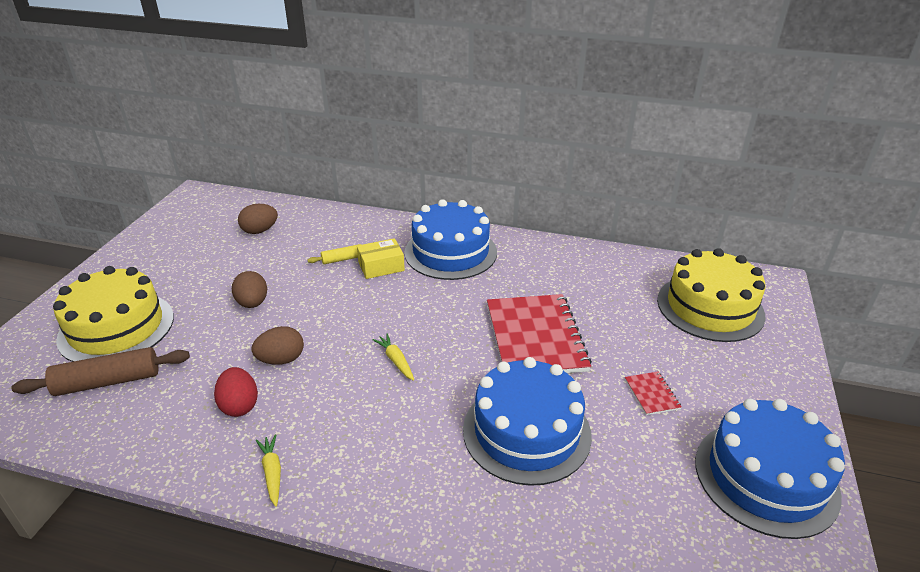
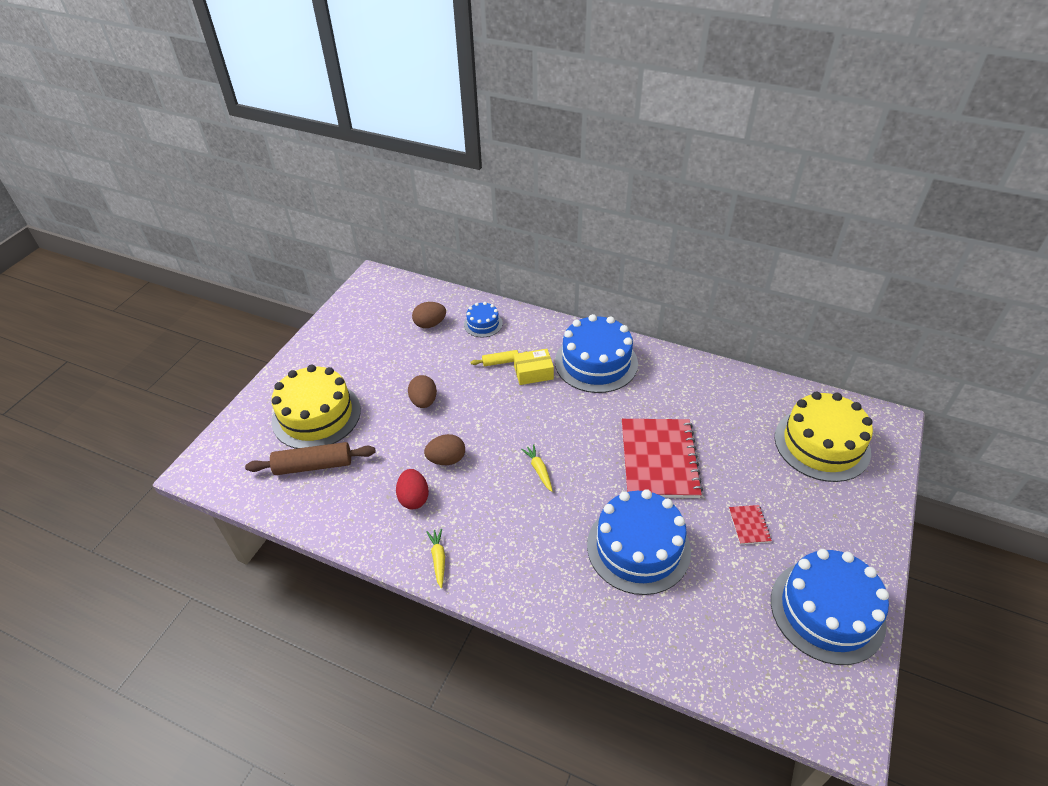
camera: 10 degrees right, 10 degrees up
(320, 226) = (483, 324): none -> blue cake

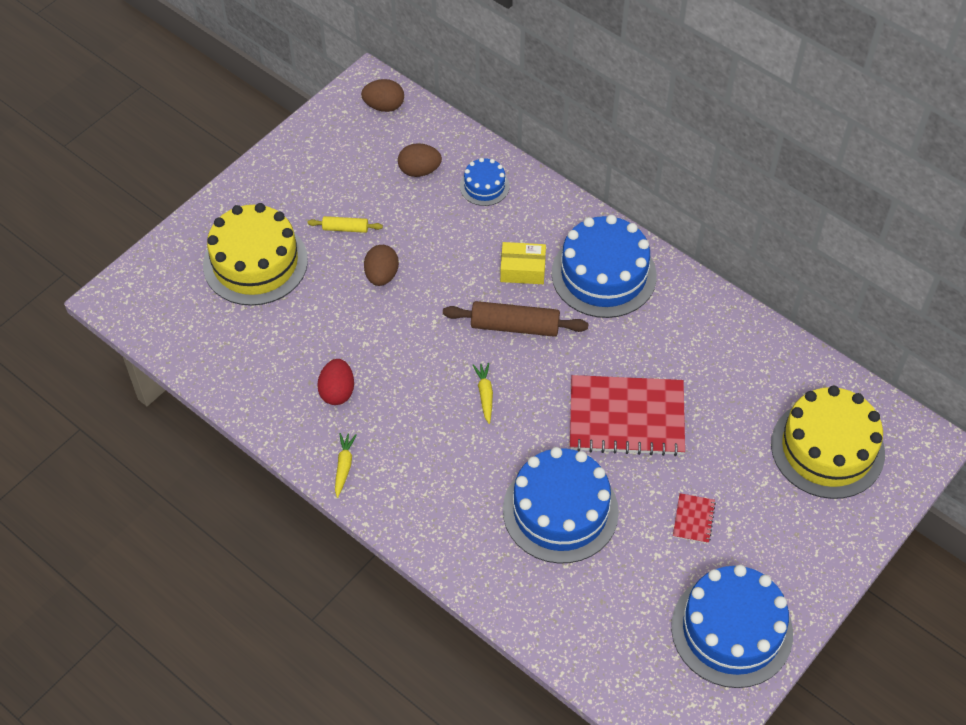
camera: 15 degrees right, 10 degrees up
(313, 465) = (238, 325): brown rolling pin -> brown rolling pin (515, 326)
(446, 459) = (386, 355): brown egg -> brown egg (384, 106)
(500, 362) = (488, 245): yellow rolling pin -> yellow rolling pin (345, 228)
(659, 459) = (626, 417): red notebook -> red notebook turned 75 degrees clockwise

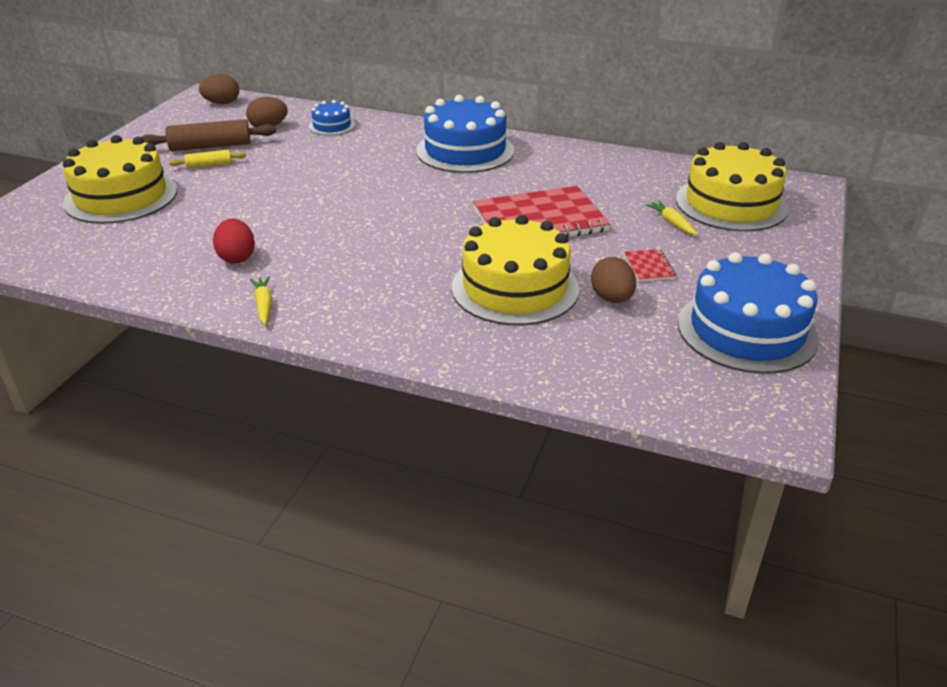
camera: 20 degrees left, 20 degrees down
(381, 275) = (256, 183): brown egg -> brown egg (612, 298)
(485, 394) = (394, 232): yellow carrot -> yellow carrot (672, 223)
(515, 326) = (401, 189): brown rolling pin -> brown rolling pin (211, 146)
(522, 269) = (390, 160): yellow box -> none
(560, 510) = (515, 288): blue cake -> yellow cake

